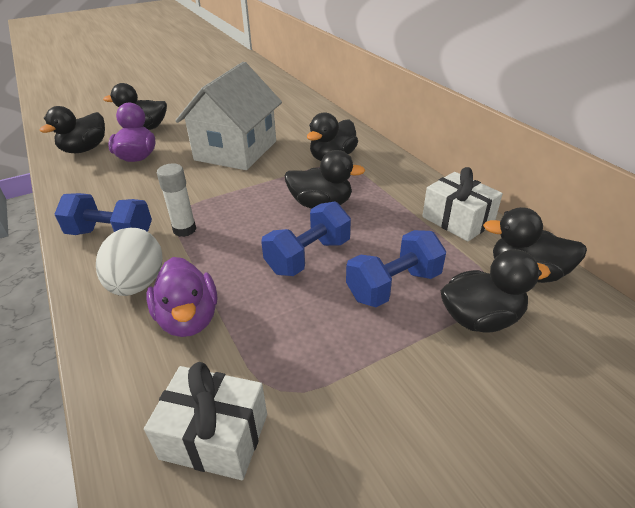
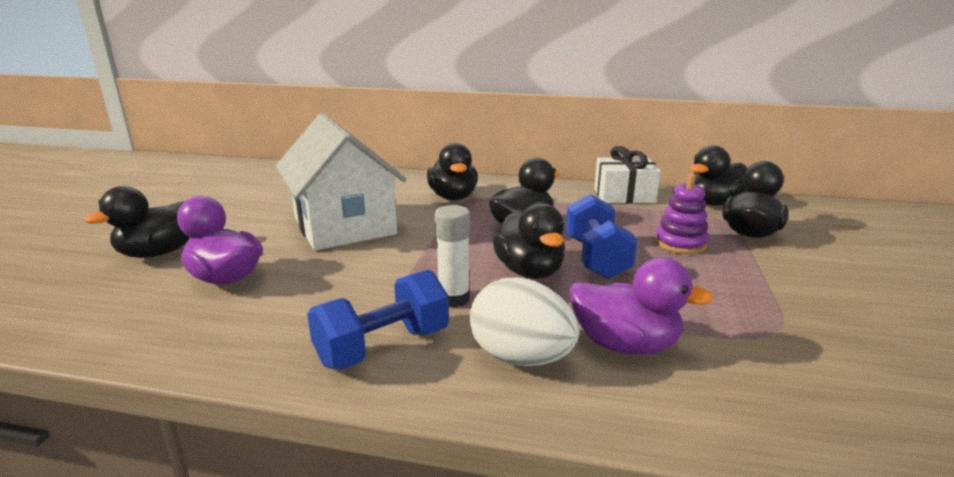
camera: 50 degrees left, 15 degrees down
(85, 149) = (104, 306): black duck -> black duck (529, 271)
(214, 436) = (817, 383): white gift -> none
(393, 286) = (680, 243): blue dumbbell -> purple stacking toy

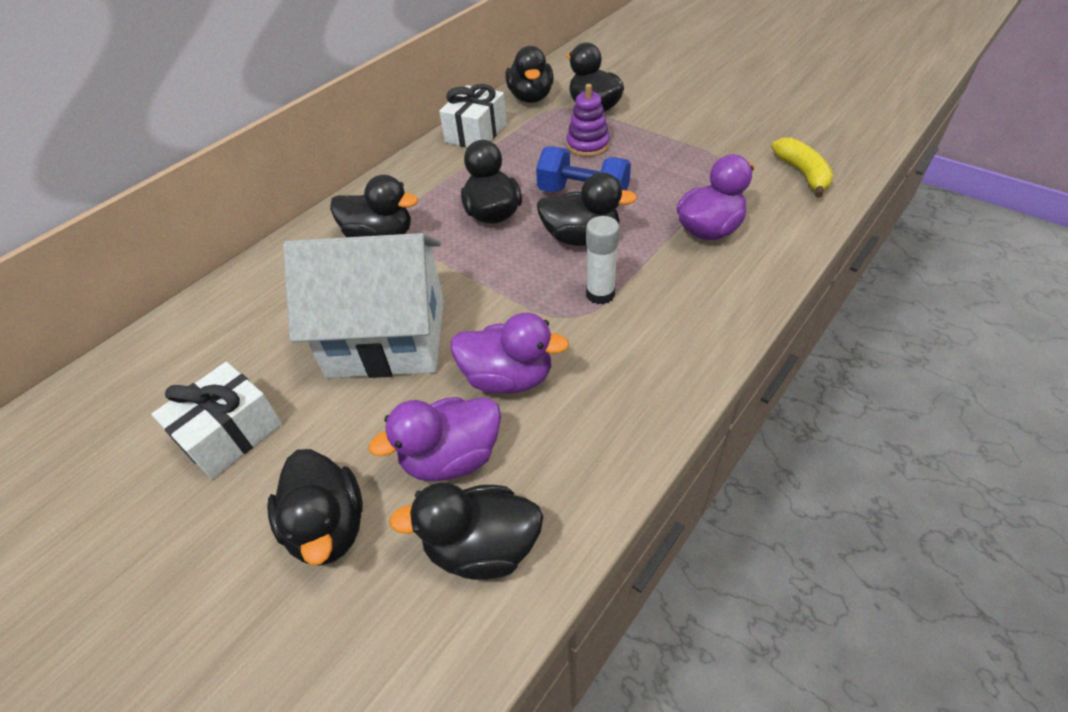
camera: 60 degrees left, 25 degrees up
(131, 311) = (482, 547): none -> black duck
(239, 206) = (230, 433): none -> white gift
(319, 280) = (508, 378): none -> purple duck
(383, 347) = (653, 353): blue dumbbell -> none
(521, 358) = (702, 283): white egg -> none
(855, 406) = (802, 174): none -> yellow banana

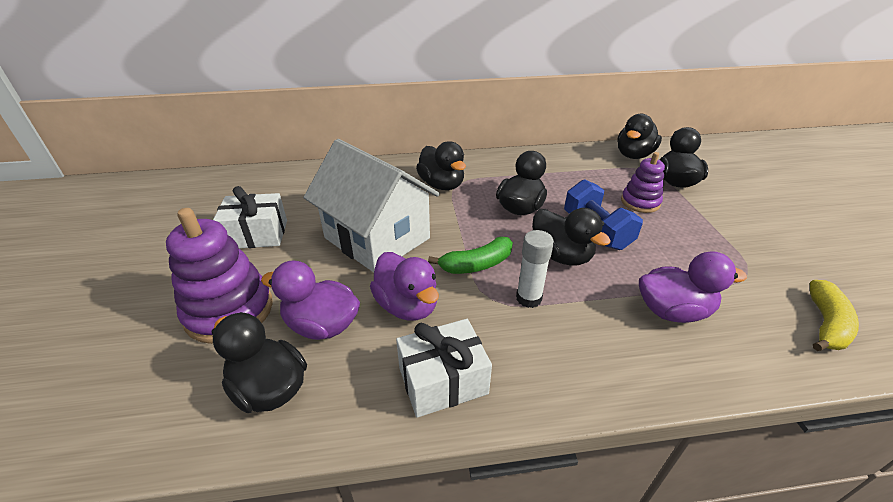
camera: 40 degrees right, 10 degrees down
(328, 527) = (229, 311): black duck -> purple stacking toy
(476, 133) = (569, 158): white gift -> white gift (443, 380)
(520, 295) = (476, 264): none -> green banana

